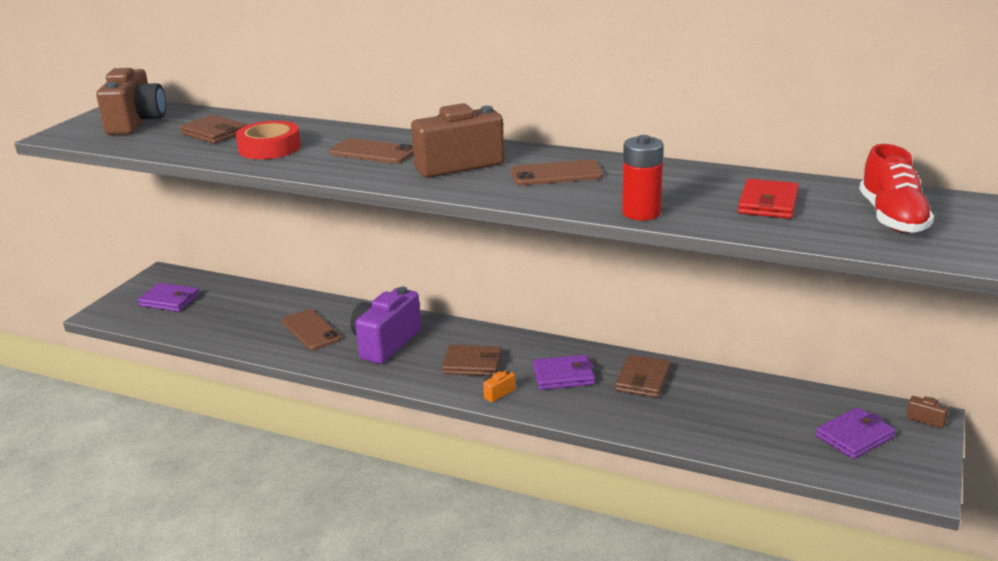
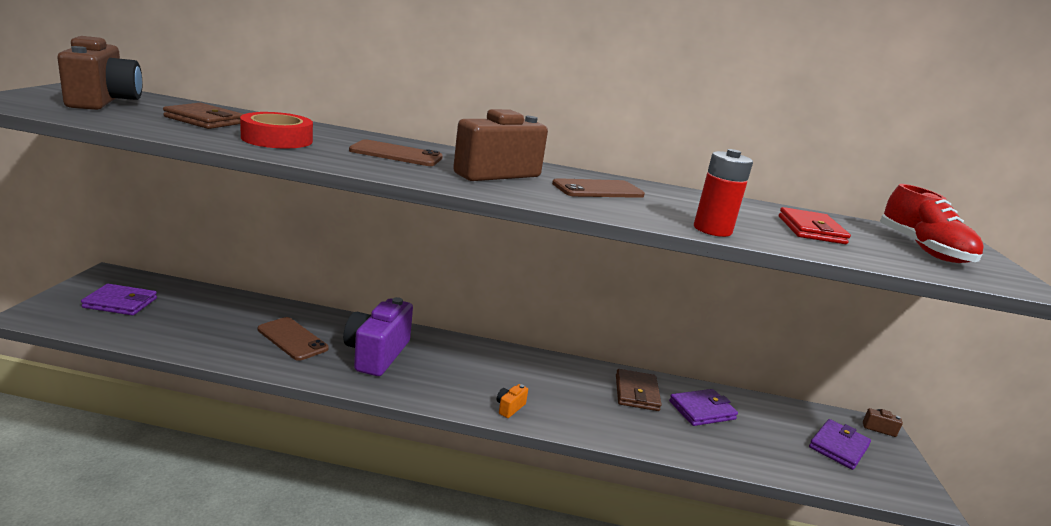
camera: 20 degrees left, 5 degrees down
(472, 364) = (472, 377): brown wallet -> none
(563, 376) = (564, 389): purple wallet -> purple wallet (702, 410)

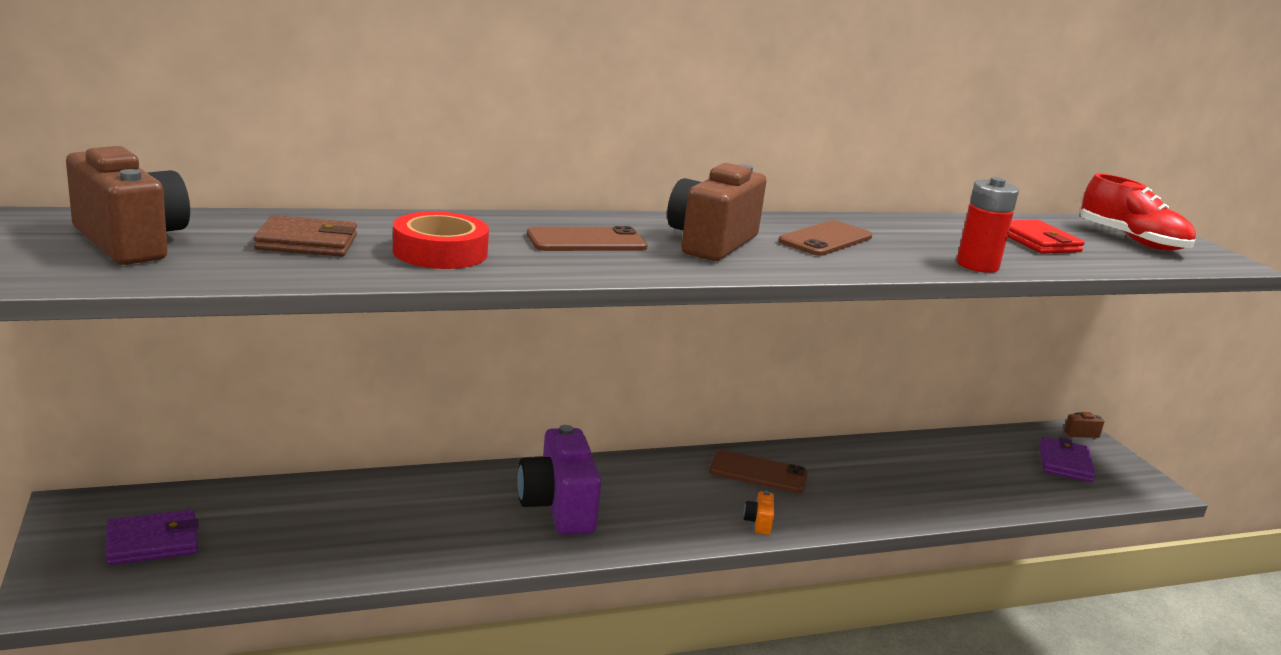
camera: 25 degrees left, 0 degrees up
(292, 339) = (440, 519): brown phone -> brown phone (758, 473)
(636, 393) = (857, 465): brown wallet -> none
(702, 410) = (929, 464): purple wallet -> none

